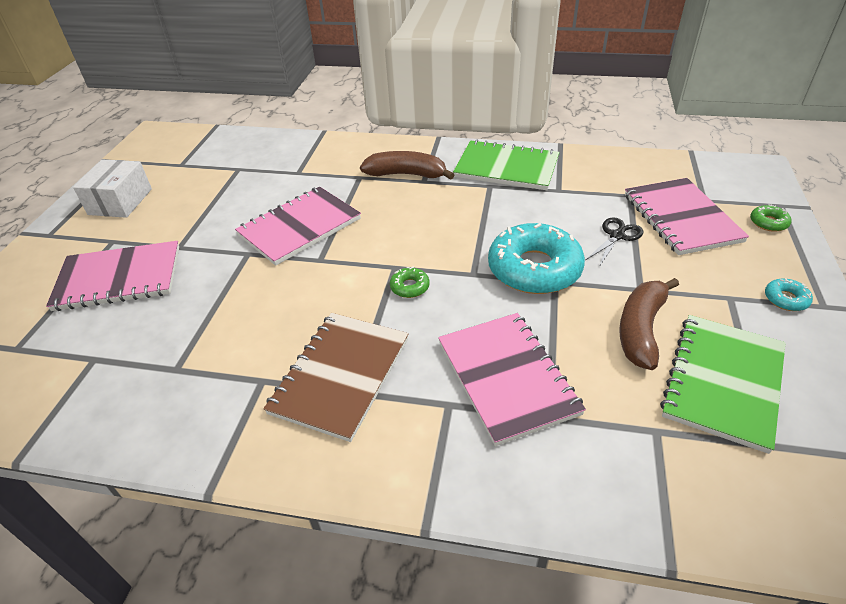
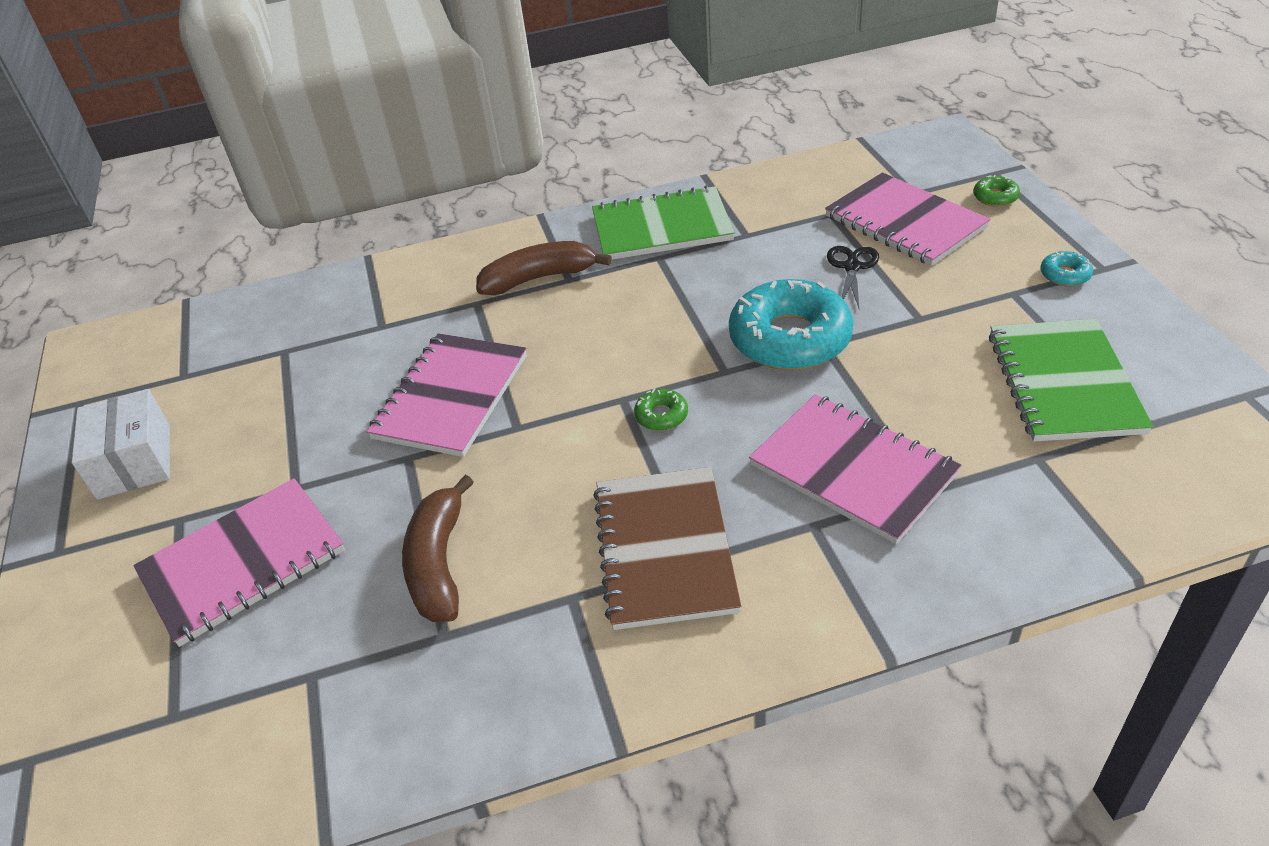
camera: 25 degrees left, 0 degrees up
(641, 329) = (950, 361): brown banana -> brown banana (439, 563)

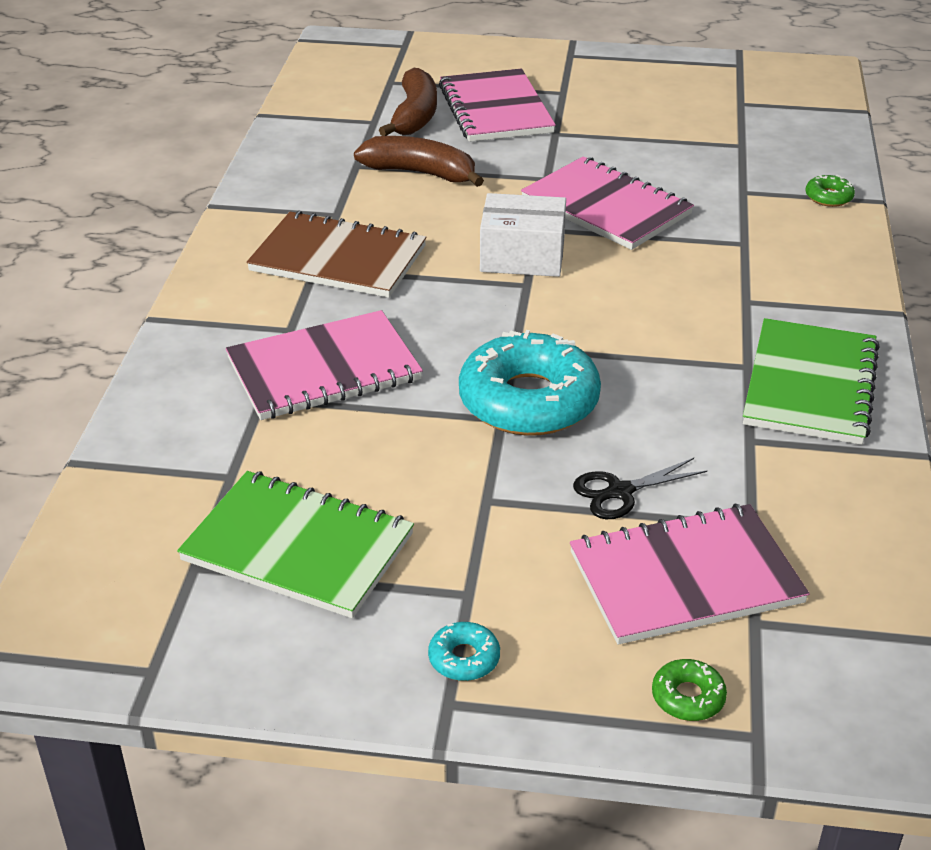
camera: 110 degrees right, 5 degrees down
(134, 462) = (643, 81): white box -> white box (522, 256)
(539, 278) = (761, 284): brown banana -> brown banana (414, 116)
(661, 415) = (485, 297): green donut -> green donut (828, 197)
(852, 267) = (620, 492): black scissors -> black scissors turned 120 degrees clockwise

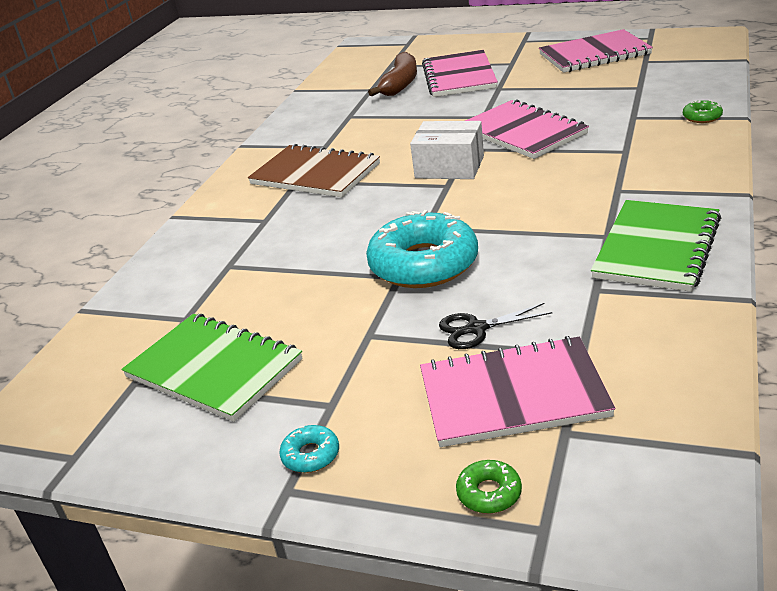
camera: 15 degrees right, 5 degrees down
(324, 369) = (278, 246): pink notebook -> pink notebook (594, 54)
(421, 173) = (393, 118): brown banana -> none

